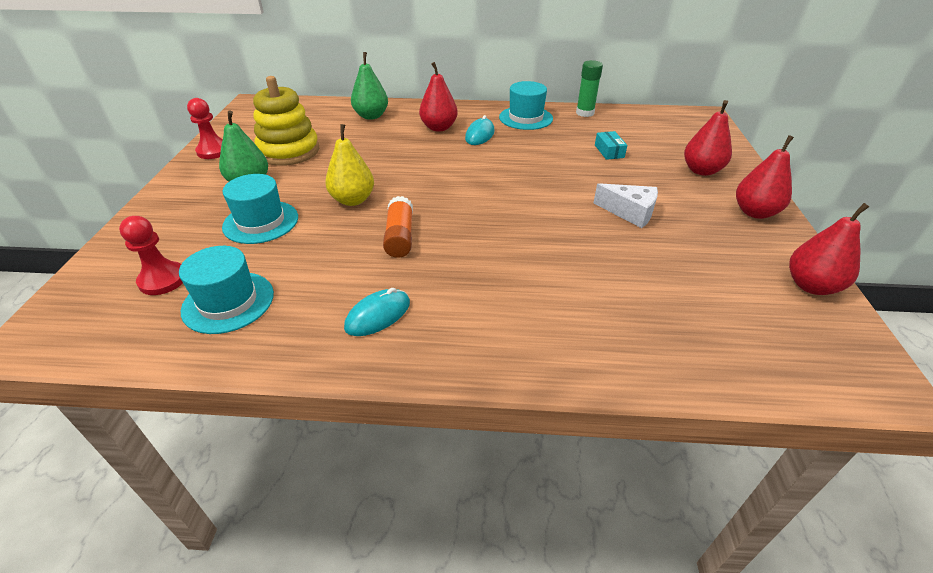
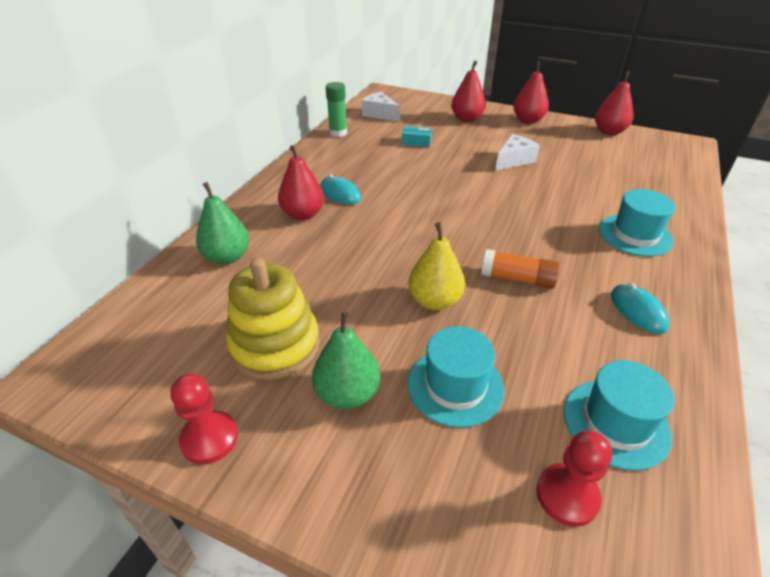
camera: 70 degrees left, 0 degrees up
(526, 118) = (323, 162): turquoise hat -> turquoise hat (635, 235)
(648, 123) = (380, 114): none -> white cheese

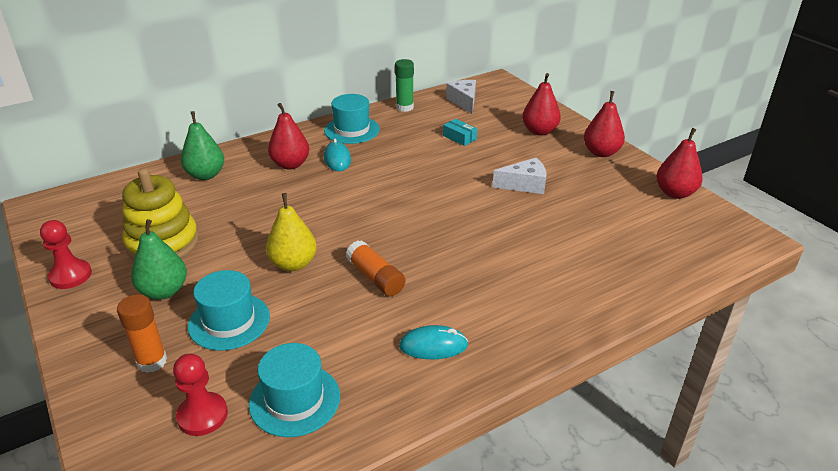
camera: 35 degrees right, 5 degrees down
(440, 475) = (152, 361): none -> orange glue stick
(635, 235) = (533, 292): turquoise hat -> turquoise hat (352, 130)
(638, 311) = (433, 346): turquoise mouse -> turquoise mouse turned 75 degrees clockwise

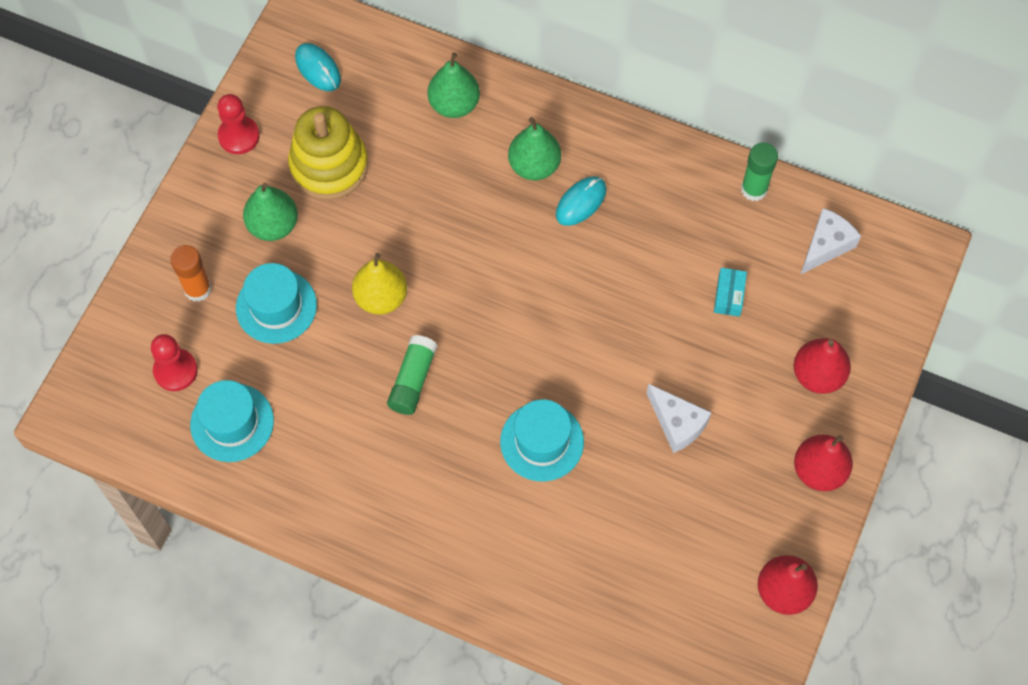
camera: 55 degrees right, 30 degrees up
(290, 164) = (534, 166): red pear -> green pear
(352, 130) = (653, 171): turquoise hat -> turquoise hat (542, 441)
(375, 277) = (413, 380): orange glue stick -> green glue stick
(433, 346) = (359, 486): turquoise mouse -> turquoise mouse (318, 69)

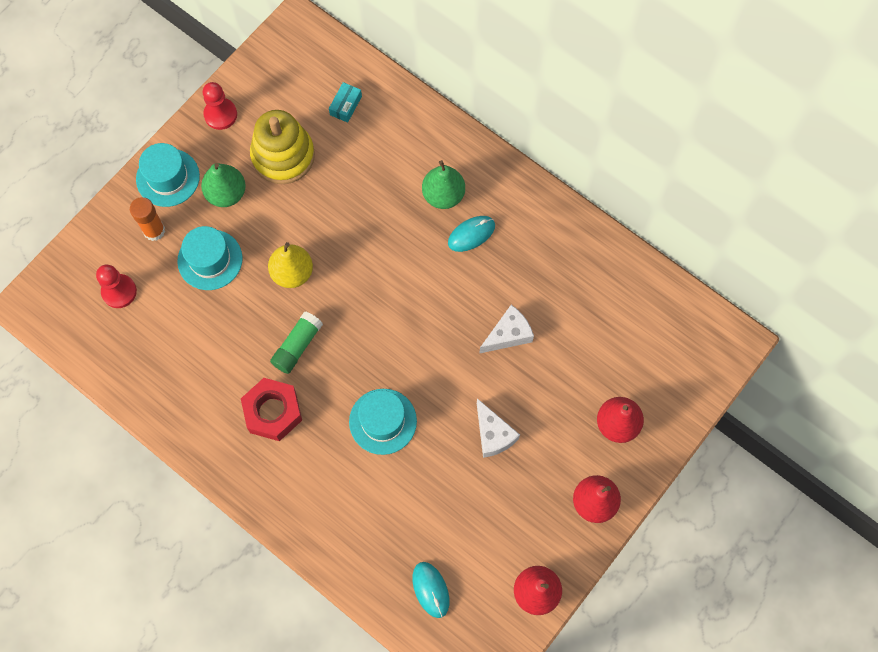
camera: 15 degrees right, 5 degrees up
(232, 422) = (150, 344): turquoise hat -> turquoise hat (168, 177)
(318, 69) = (297, 74): turquoise mouse -> turquoise mouse (430, 589)
(406, 464) = (273, 412): none -> red nut
(454, 104) = (395, 129): green pear -> none
(729, 295) = (566, 341): turquoise box -> turquoise box (345, 105)
(754, 189) = (613, 258): green glue stick -> none
(826, 245) = (657, 319): white cheese -> white cheese (508, 334)

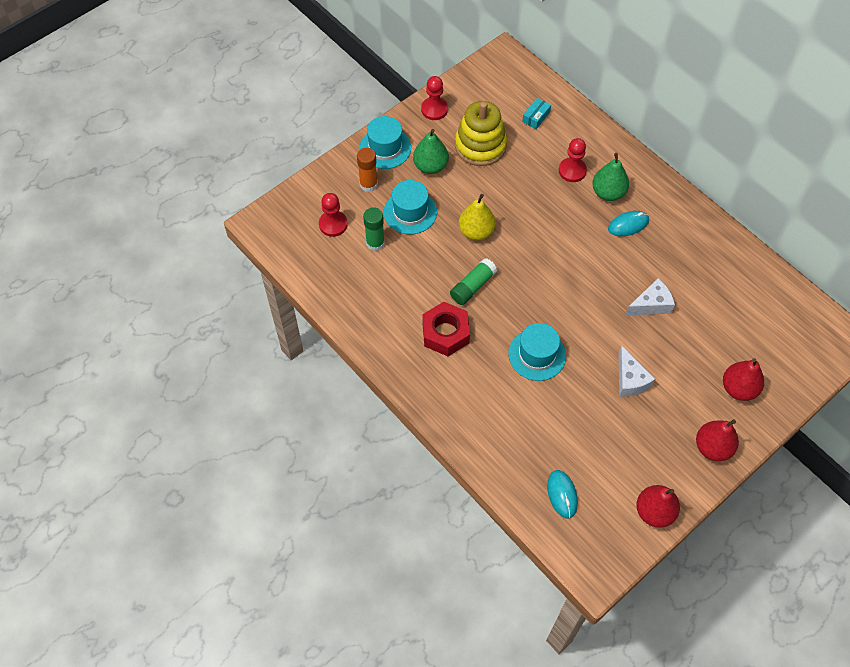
camera: 10 degrees right, 10 degrees down
(173, 308) = (375, 243): none -> green glue stick
(397, 172) = (572, 171): none -> red pawn

